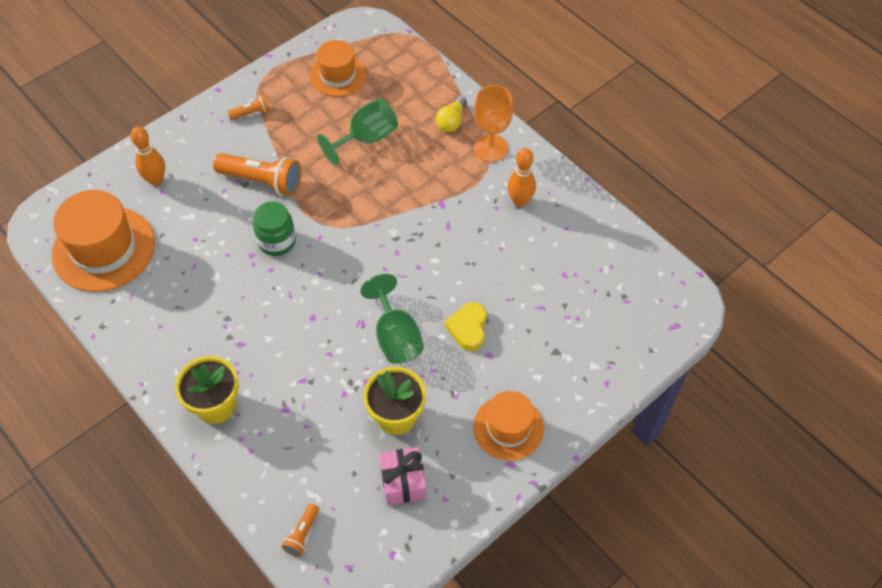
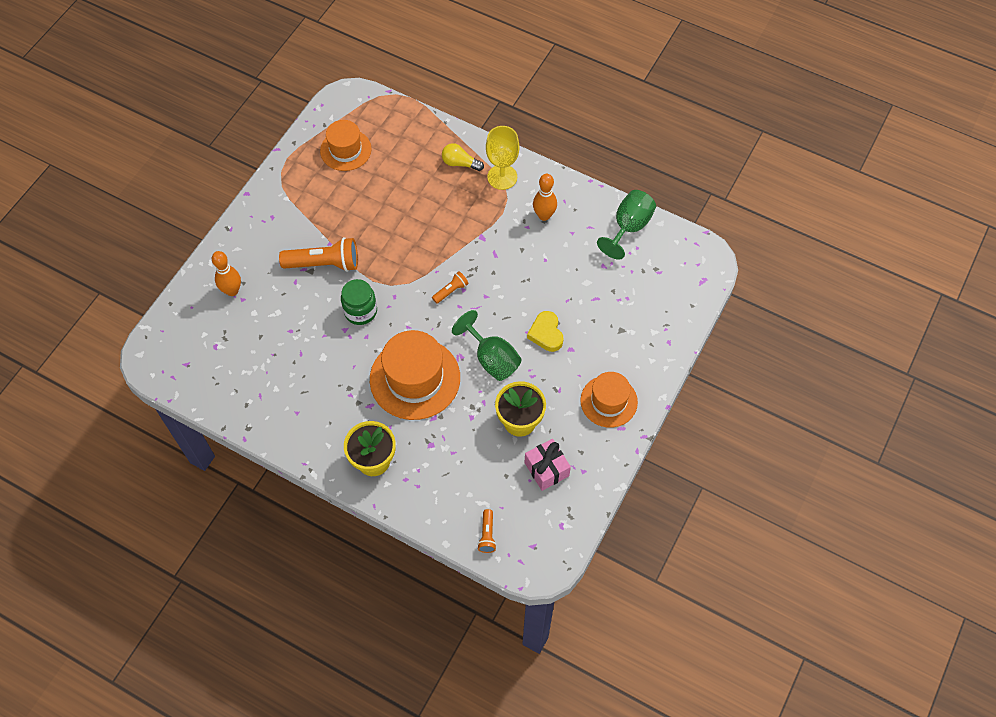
camera: 20 degrees left, 5 degrees up
(104, 249) = (216, 364): orange hat -> orange hat (415, 378)
(251, 113) = (286, 206): orange flashlight -> orange flashlight (451, 291)
(366, 138) = (395, 200): green goblet -> green goblet (629, 227)
(451, 121) = (460, 163): yellow light bulb -> yellow light bulb turned 105 degrees clockwise
(491, 148) = (502, 177): orange goblet -> yellow goblet

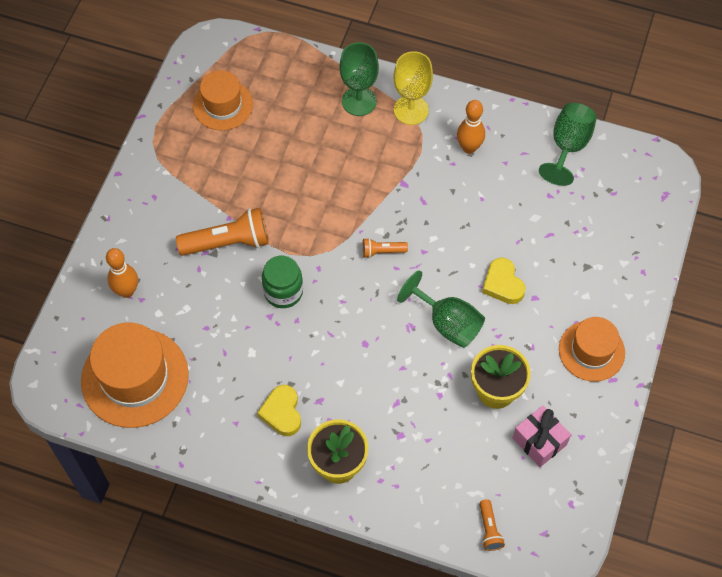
camera: 10 degrees left, 0 degrees up
(336, 410) = (282, 412): none -> yellow heart
(415, 378) = (364, 360): orange hat -> orange hat (135, 377)
(451, 291) = (382, 251): orange flashlight -> orange flashlight turned 135 degrees counterclockwise
(460, 163) = (359, 101): yellow light bulb -> green goblet

